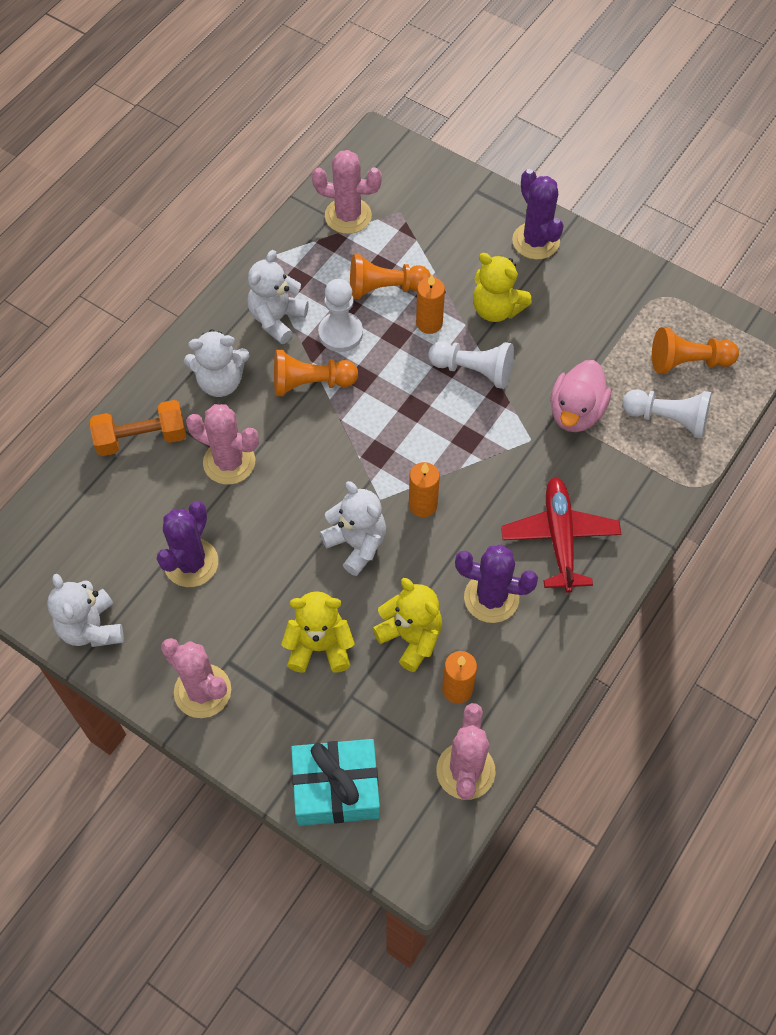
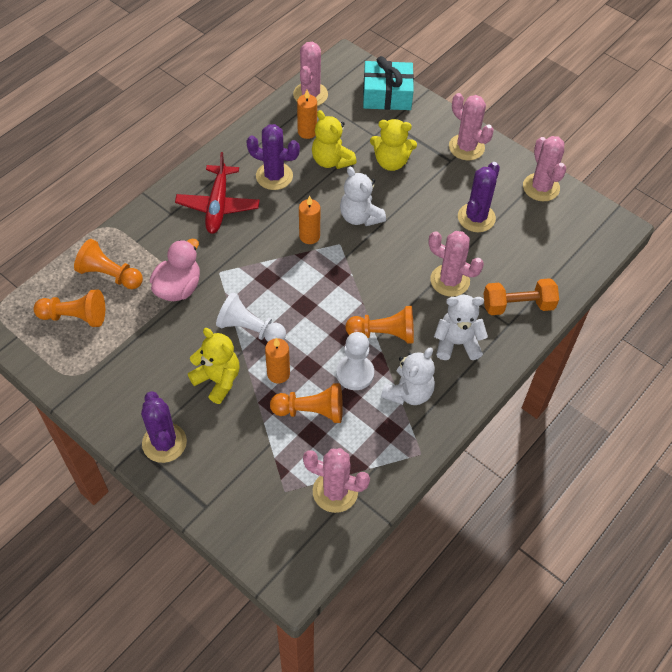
camera: 175 degrees left, 5 degrees down
(91, 628) = (541, 187): white teddy bear -> pink cactus
(668, 419) = (109, 275): white pawn -> orange pawn

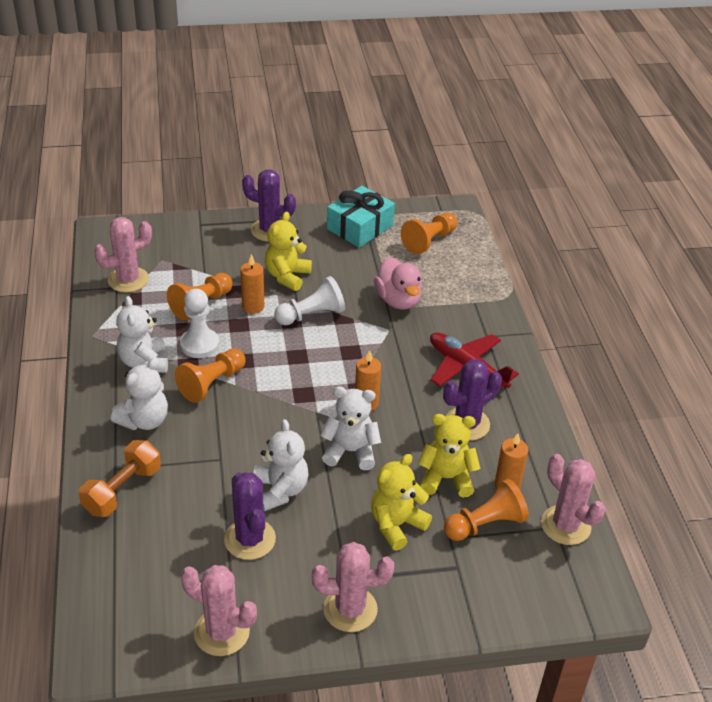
camera: 130 degrees right, 15 degrees down
(109, 275) = (452, 274): orange pawn -> orange pawn (485, 524)
(218, 380) = (287, 276): yellow teddy bear -> yellow teddy bear turned 120 degrees clockwise
(387, 95) = (504, 596): turquoise gift -> turquoise gift (360, 227)
(428, 229) = (280, 490): none -> white teddy bear
(450, 280) = (207, 462): pink cactus -> none

